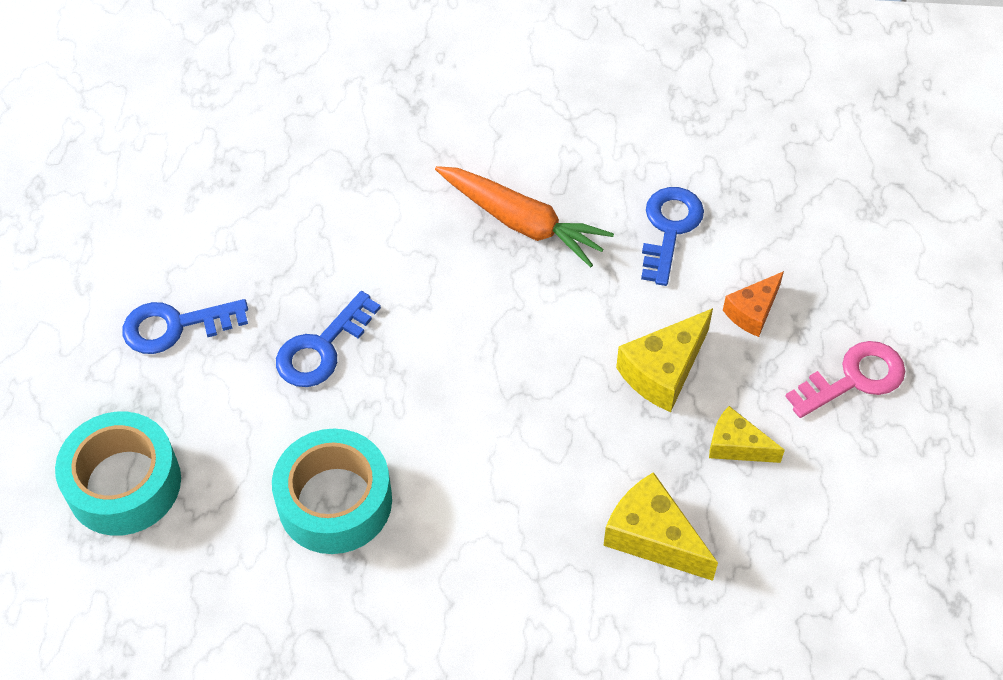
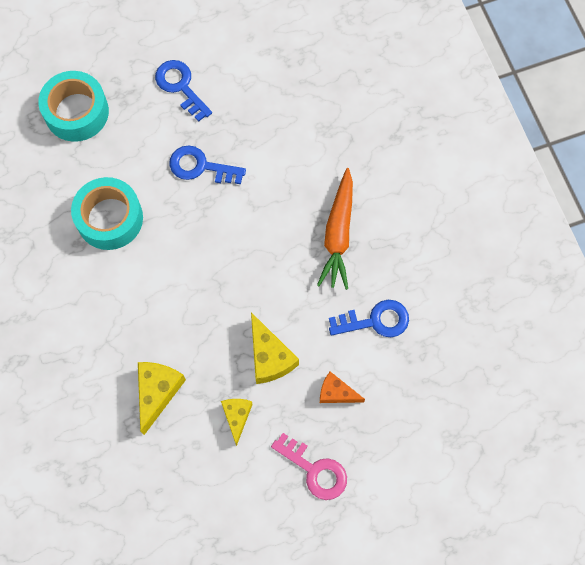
camera: 65 degrees right, 15 degrees up
(663, 371) = (269, 357): yellow cheese -> yellow cheese turned 135 degrees counterclockwise

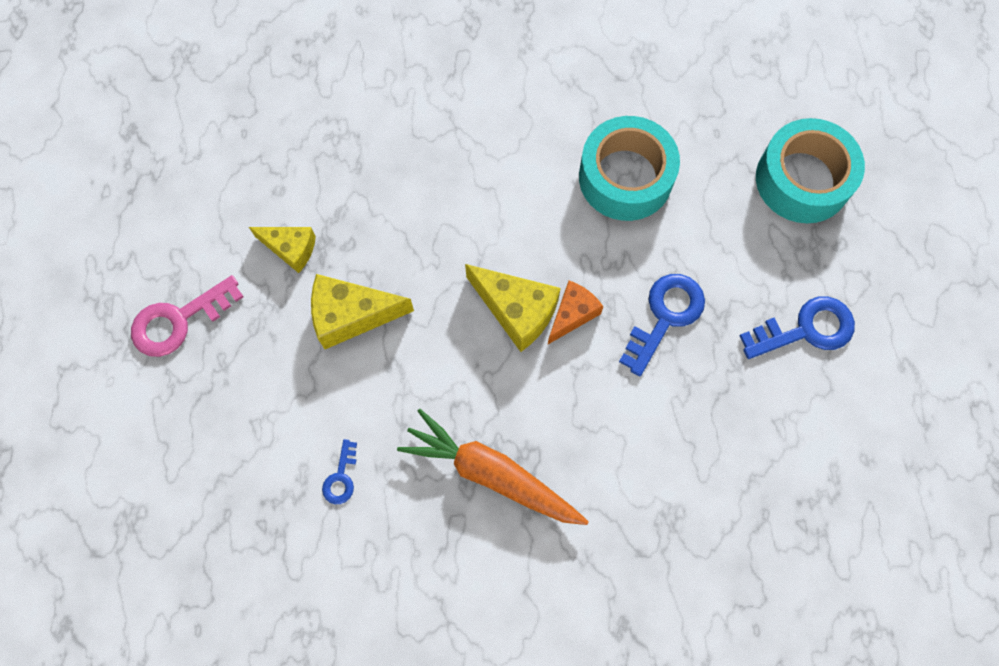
camera: 110 degrees right, 0 degrees up
(157, 392) = (364, 166): yellow cheese -> yellow cheese (516, 310)
(336, 393) = (265, 385): orange cheese -> orange cheese (572, 314)
(376, 321) = (341, 478): blue key -> blue key, size x0.53

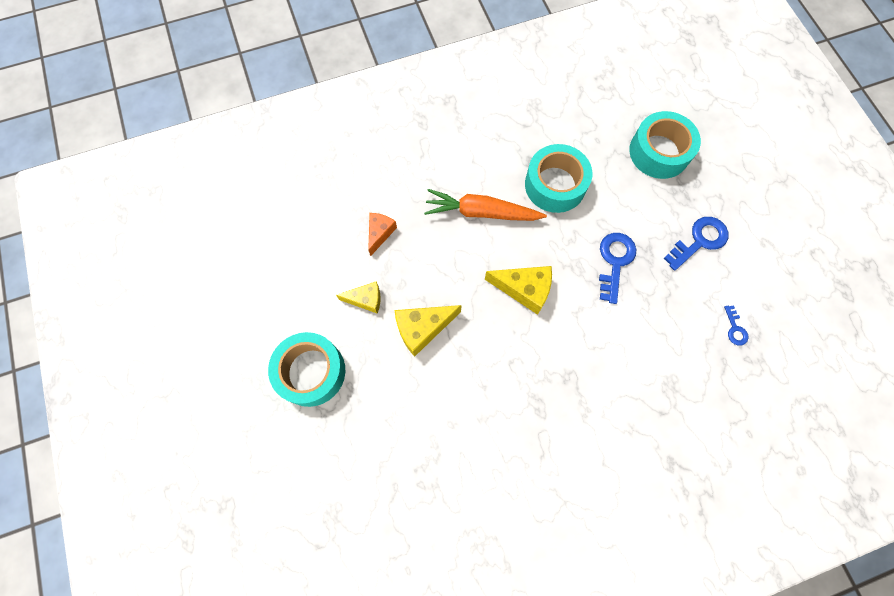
camera: 20 degrees left, 0 degrees up
(178, 321) = (311, 372): pink key -> turquoise tape
(341, 478) = (459, 435): blue key -> blue key (735, 329)
(491, 474) = (552, 397): orange carrot -> orange carrot (481, 212)
(572, 314) = (559, 280): orange cheese -> orange cheese (380, 233)

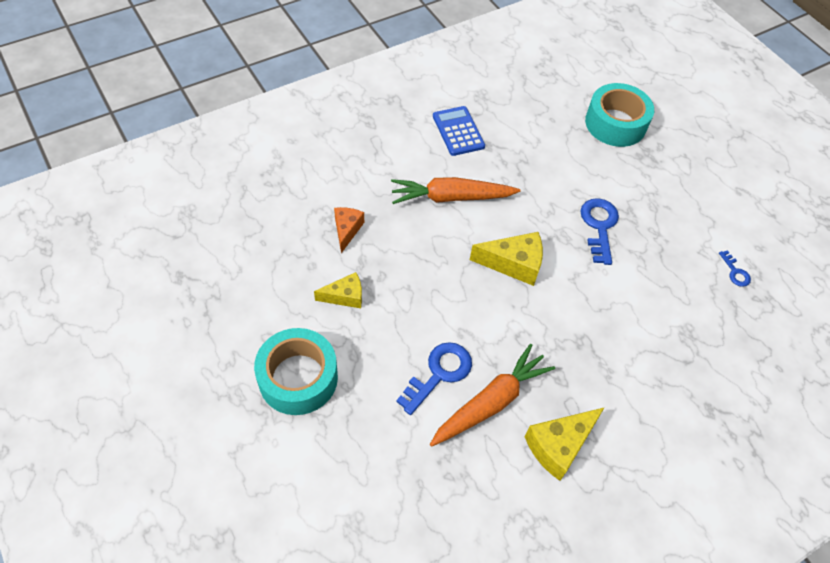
camera: 15 degrees left, 15 degrees down
(422, 329) = (414, 316): yellow cheese -> yellow cheese (559, 446)
(473, 422) = (491, 402): none -> orange carrot
(503, 142) = (458, 131): none -> blue calculator
(555, 185) = (520, 164): turquoise tape -> none
(699, 240) = (677, 197): blue key -> blue key (439, 373)

